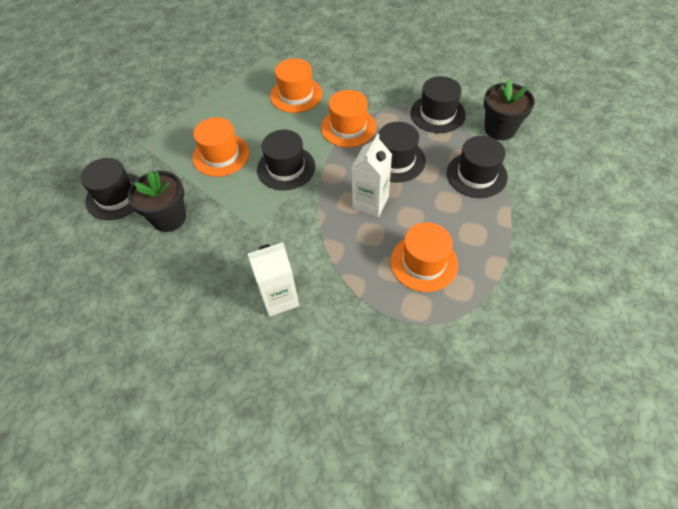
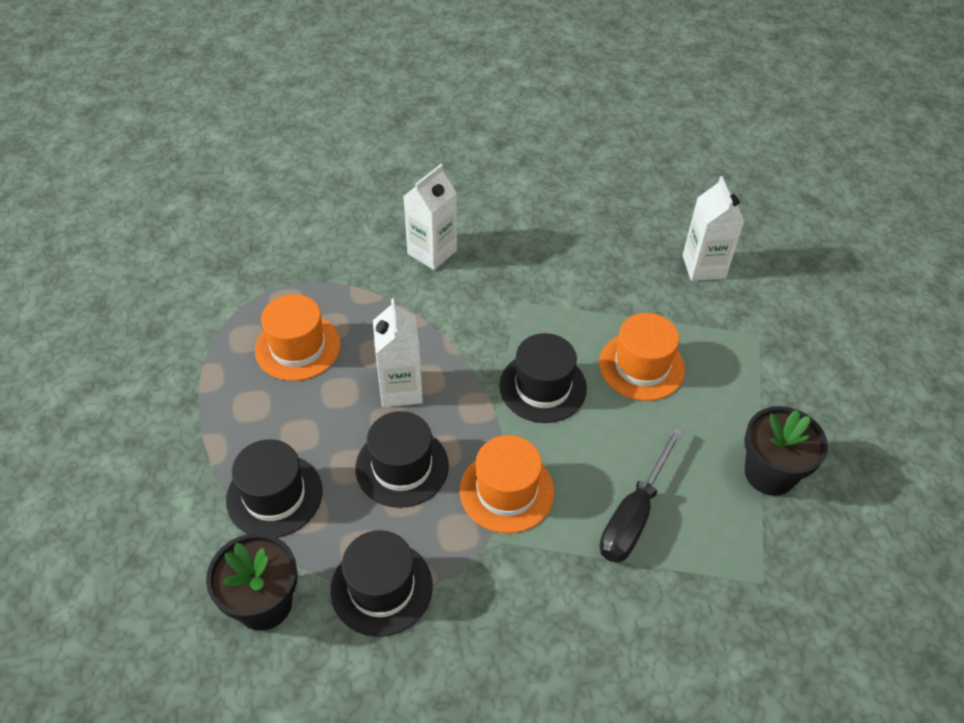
camera: 145 degrees right, 5 degrees down
(116, 196) = (703, 267): black hat -> white carton
(169, 218) = (619, 271): black flower pot -> black flower pot (769, 473)
(296, 95) = (634, 515): orange hat -> black screwdriver

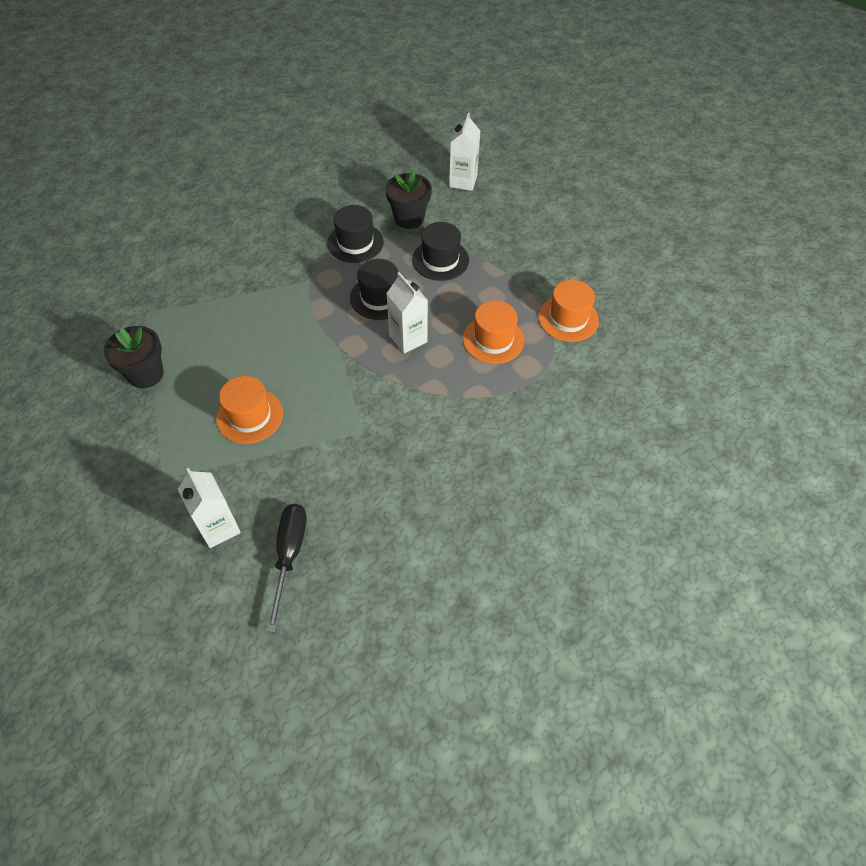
camera: 155 degrees right, 5 degrees up
(432, 252) = (451, 448): white carton -> white carton (463, 181)
(506, 491) = (311, 307): orange hat -> orange hat (568, 318)
(543, 387) = (315, 375): black hat -> none
(634, 515) = (229, 321): black screwdriver -> black screwdriver (289, 555)

